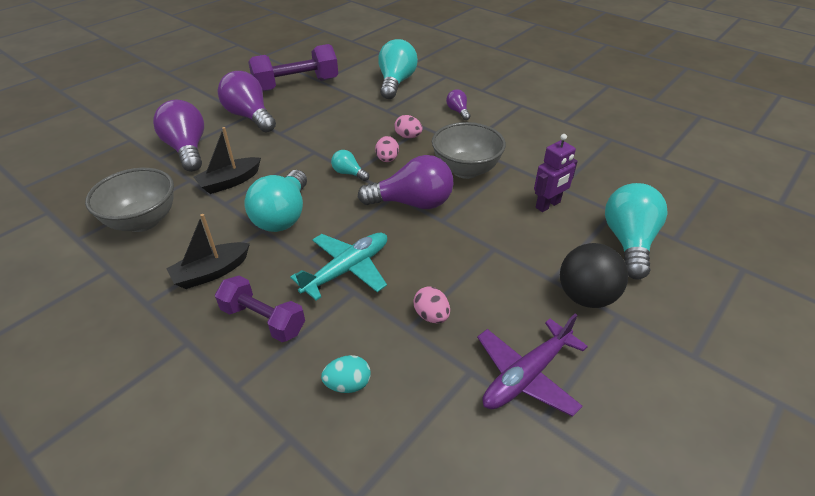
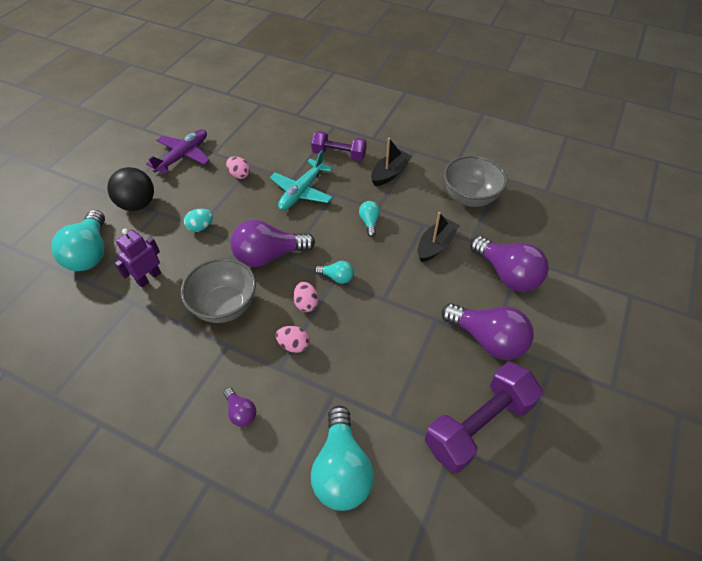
camera: 165 degrees right, 10 degrees up
(283, 216) = (369, 222): turquoise light bulb -> turquoise light bulb, size x0.49
(348, 384) = (278, 136): turquoise egg -> turquoise egg (200, 227)

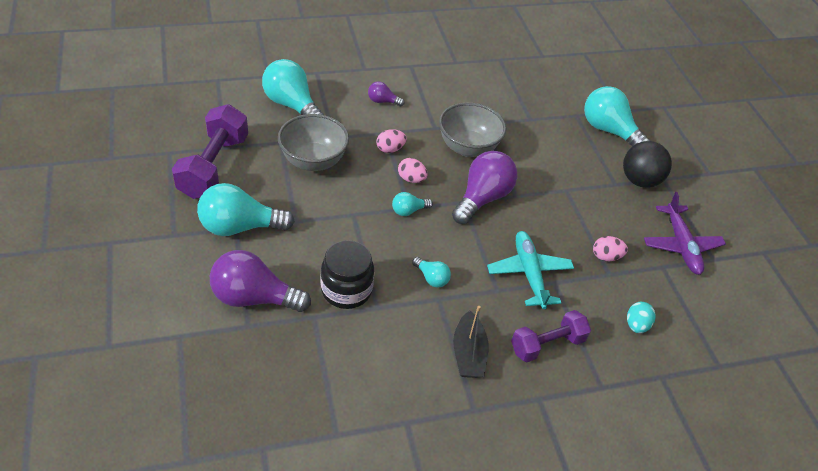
camera: 135 degrees right, 5 degrees down
(149, 278) = (545, 137): purple robot -> none
(200, 227) = (565, 190): turquoise egg -> turquoise egg (636, 325)
(436, 245) = (346, 290): black boat -> black jar
(469, 197) = (353, 375): grey bowl -> grey bowl (313, 161)
(487, 339) = (240, 227): purple light bulb -> turquoise light bulb

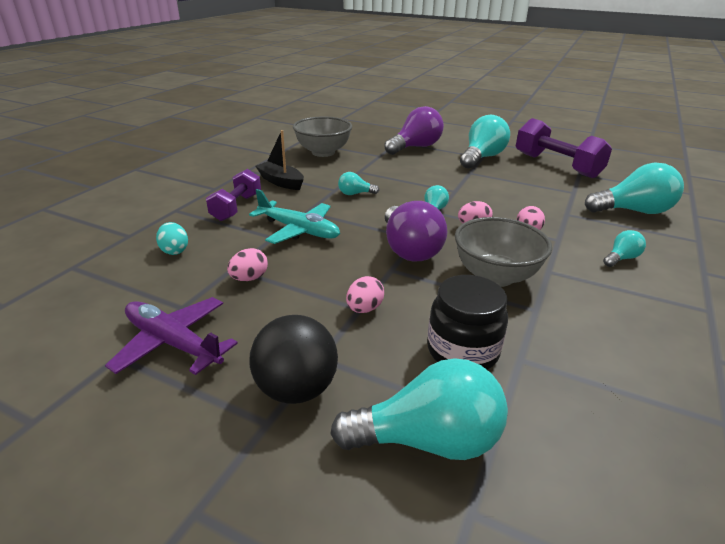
camera: 135 degrees right, 15 degrees down
(313, 161) = (536, 196): grey bowl -> grey bowl (323, 152)
(346, 290) = (386, 168): black jar -> black jar (462, 351)
(382, 101) = (621, 258): purple light bulb -> turquoise light bulb
(564, 187) = (364, 309): none -> pink egg

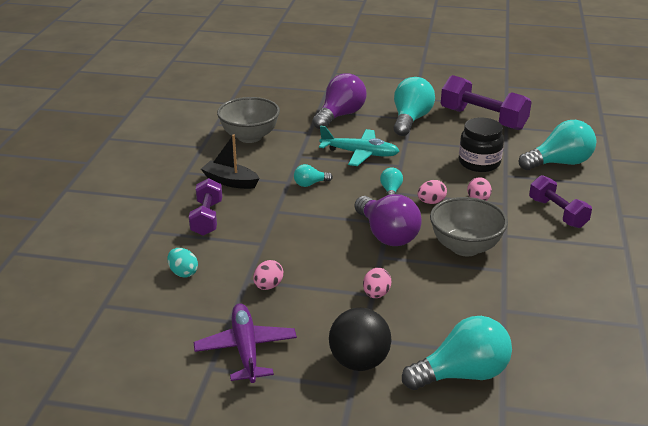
camera: 15 degrees left, 0 degrees up
(173, 343) = (246, 349): purple plane -> purple plane turned 60 degrees clockwise
(298, 230) = (281, 232): turquoise plane -> turquoise plane (359, 153)
(462, 351) = (462, 312): black jar -> black jar (479, 163)
(621, 258) = (557, 213): turquoise light bulb -> purple dumbbell

